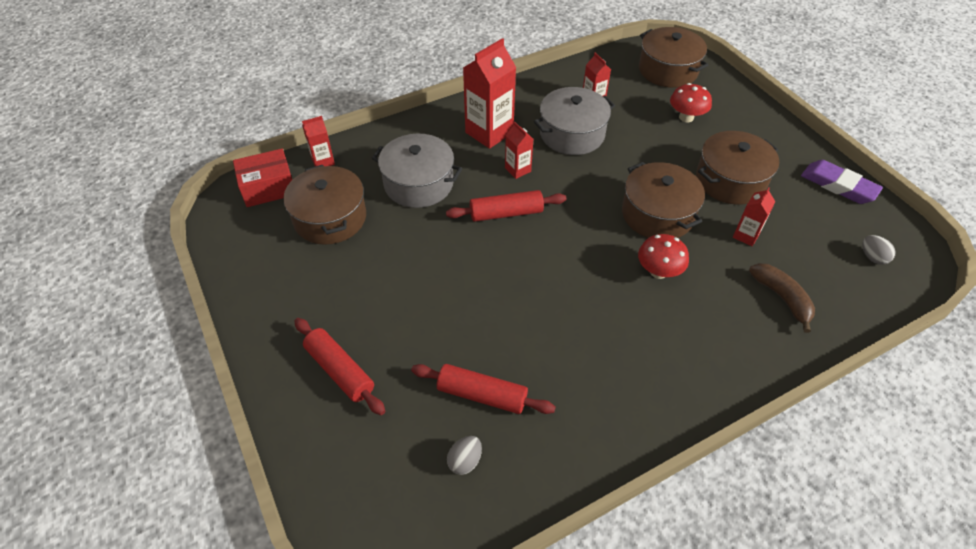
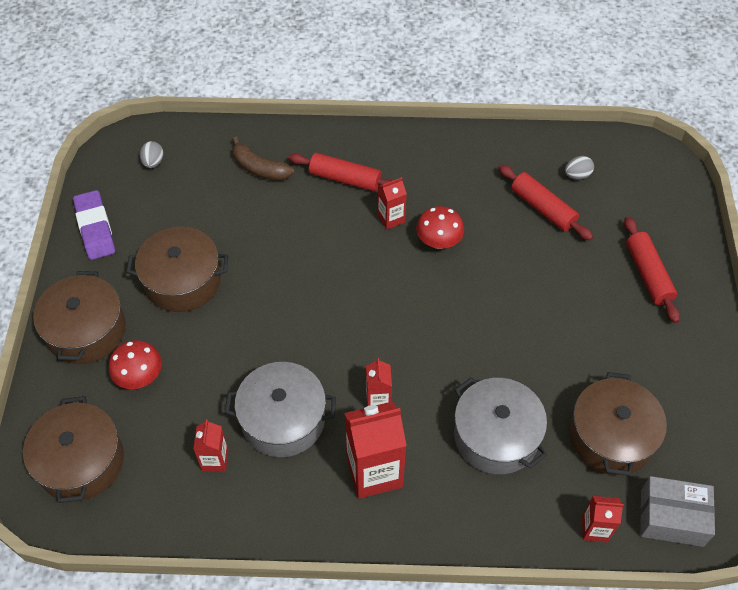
camera: 150 degrees left, 5 degrees up
(268, 188) = (671, 517): red box -> grey box
(506, 213) = (426, 352): red rolling pin -> red rolling pin (345, 179)
(657, 214) = (284, 281): brown pot -> brown pot (86, 330)
(658, 271) = (334, 231): red mushroom -> red mushroom (438, 242)
(746, 235) = (230, 225): red carton -> red carton (391, 218)
(782, 298) = (259, 168): brown banana -> brown banana turned 60 degrees counterclockwise

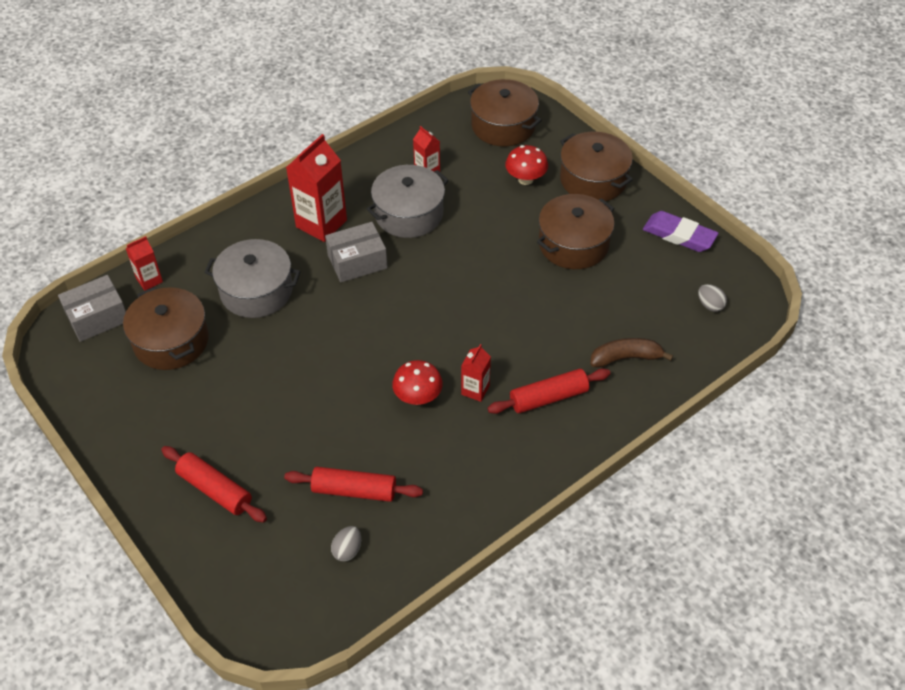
camera: 140 degrees right, 5 degrees down
(378, 400) = (357, 261): red carton -> grey box

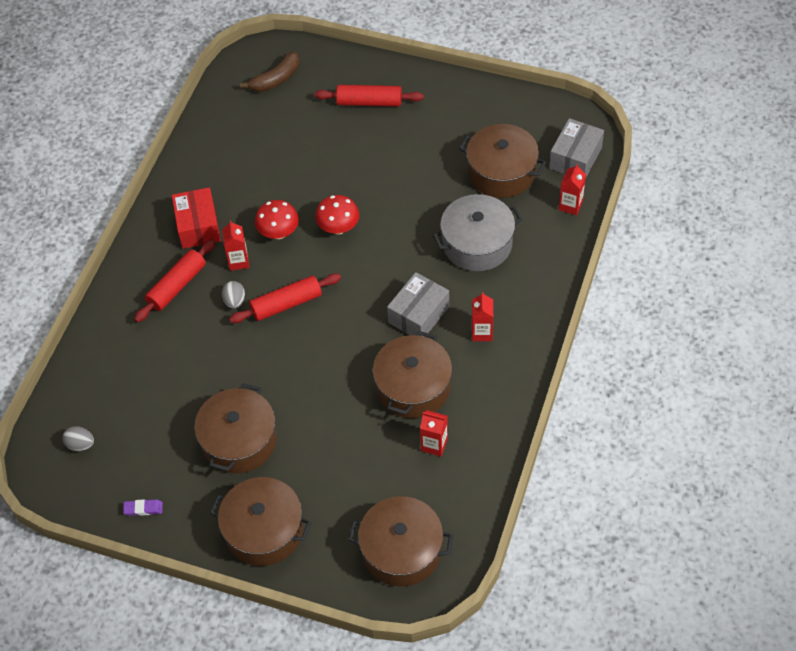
camera: 150 degrees right, 5 degrees up
(321, 223) = (482, 332): red carton -> red carton, size x0.53
(347, 550) = (251, 115): grey egg -> grey egg (234, 301)
(354, 490) = (275, 150): red rolling pin -> red rolling pin (286, 304)
(409, 214) = (413, 387): grey pot -> brown pot
(490, 448) = (198, 226): none -> red box
(525, 179) = (332, 491): red mushroom -> red mushroom (338, 228)
(626, 358) = (132, 353): brown banana -> brown banana (276, 79)
(679, 235) = (143, 509): purple eraser -> purple eraser, size x0.49

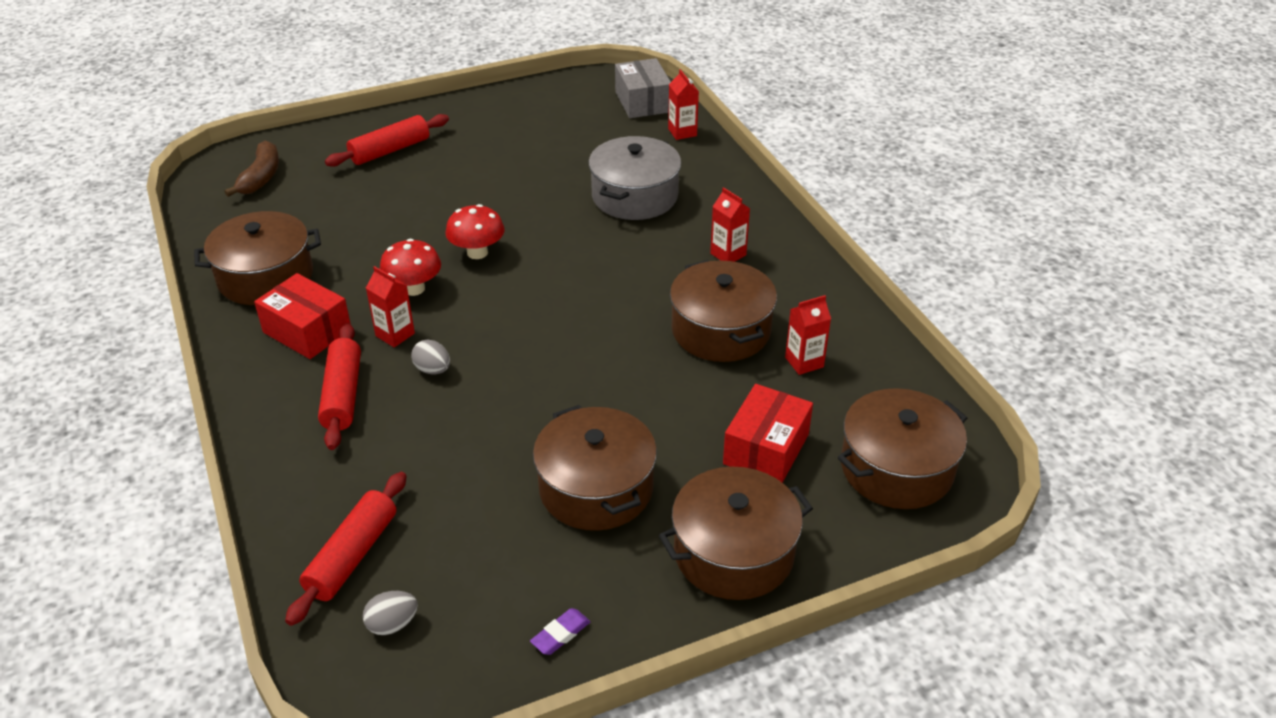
camera: 45 degrees left, 15 degrees down
(286, 304) = (498, 340): red rolling pin -> red rolling pin (352, 556)
(348, 484) = (766, 449): none -> red box
(418, 314) = (649, 274): grey box -> none
(501, 172) = (589, 139): brown pot -> brown pot (265, 277)

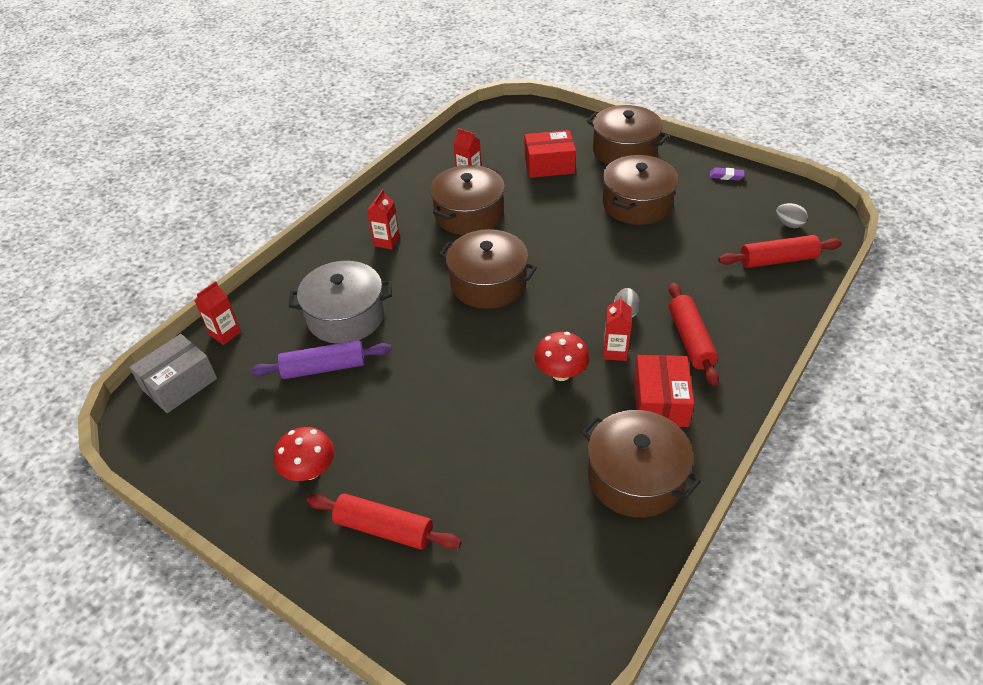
camera: 120 degrees left, 5 degrees up
(261, 177) = (510, 611): brown banana -> none
(342, 395) = (690, 340): red rolling pin -> red rolling pin turned 60 degrees counterclockwise
(477, 252) = (489, 364): red mushroom -> red mushroom (309, 471)
(580, 168) = (324, 368): none -> purple rolling pin
(896, 468) = (520, 127): brown pot -> brown pot (488, 283)

